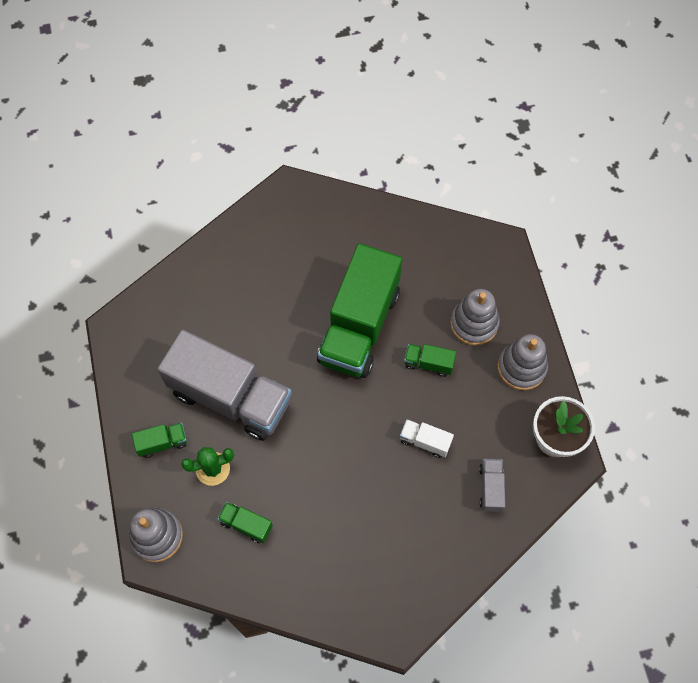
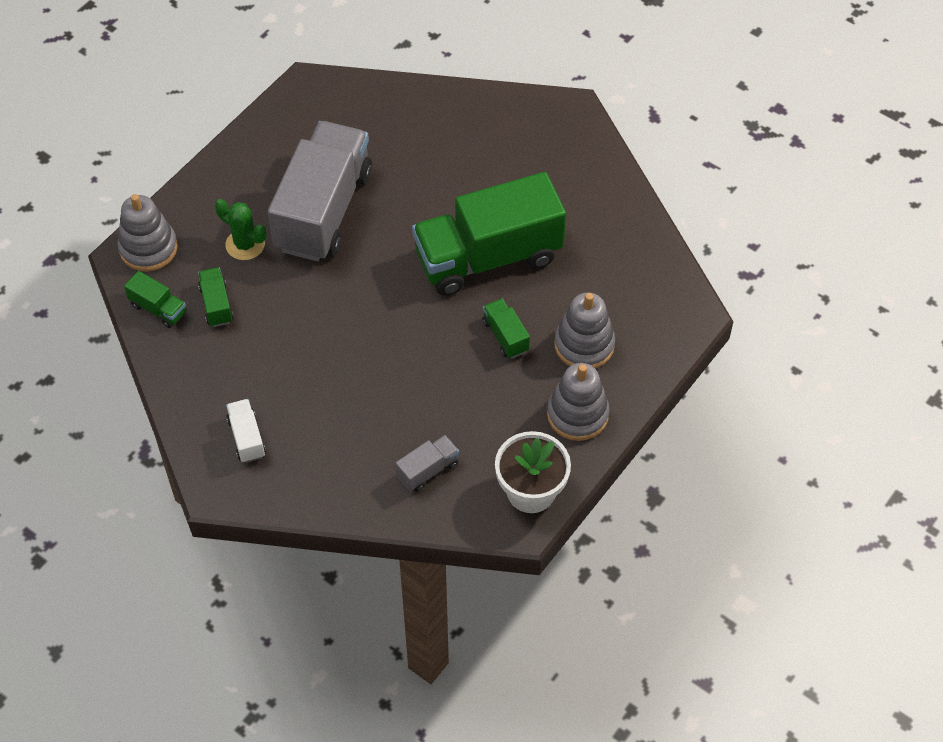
camera: 50 degrees right, 10 degrees down
(162, 443) = (235, 193): green truck -> green truck (158, 309)
(230, 397) = (324, 210): grey truck -> grey truck turned 150 degrees counterclockwise
(425, 441) = (424, 386): white truck -> white truck (247, 438)

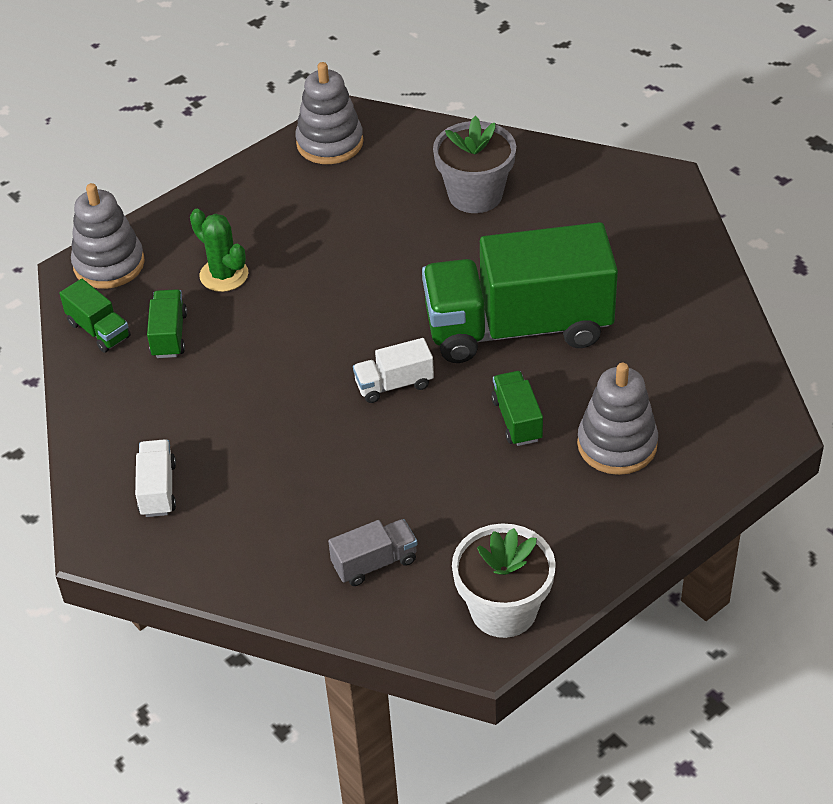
camera: 15 degrees right, 10 degrees down
(324, 210) = (329, 250): grey truck -> none
(405, 320) = (394, 384): none -> white truck
(427, 143) = (475, 195): none -> grey flower pot
(577, 414) = (588, 526): grey stacking toy -> grey stacking toy (330, 143)

